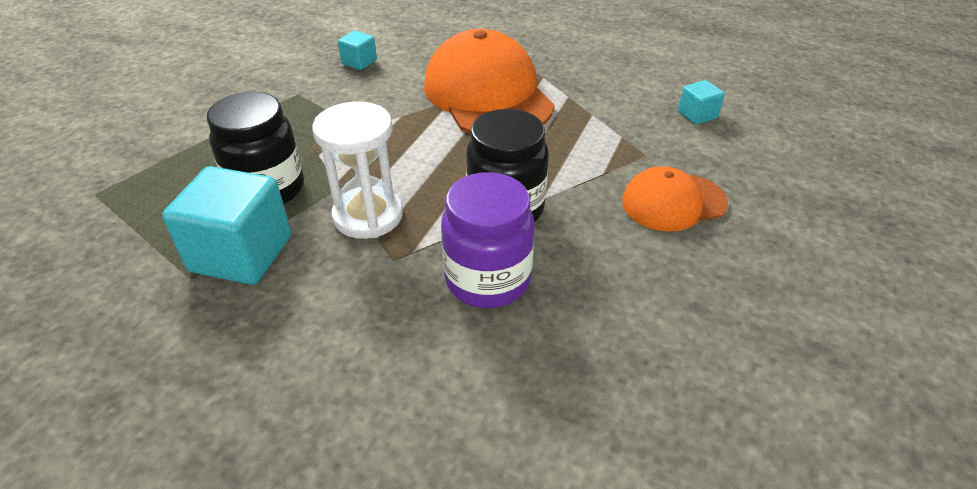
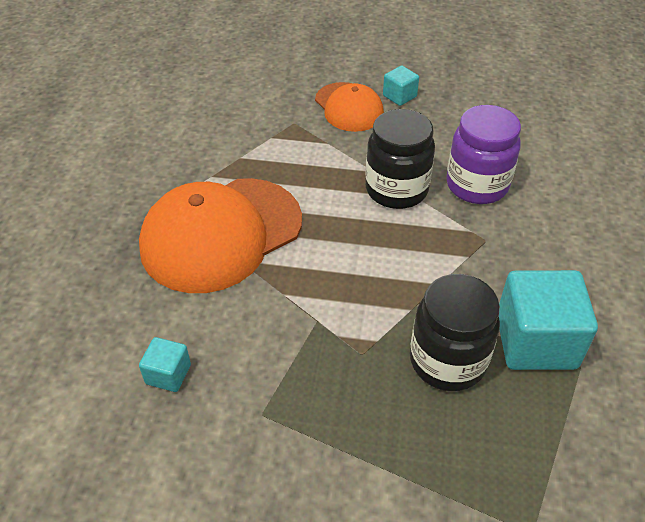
camera: 105 degrees left, 5 degrees up
(368, 215) = (446, 271): white hourglass -> none
(697, 115) = (223, 99): turquoise cube -> turquoise cube (399, 96)

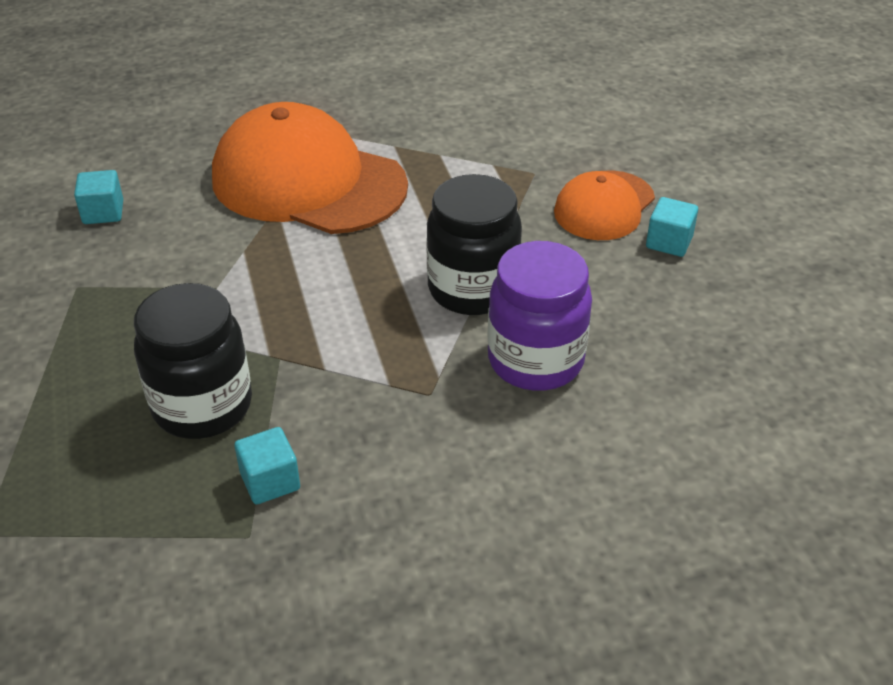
camera: 65 degrees right, 5 degrees down
(535, 341) = (270, 481): turquoise cube -> turquoise cube, size x0.49

